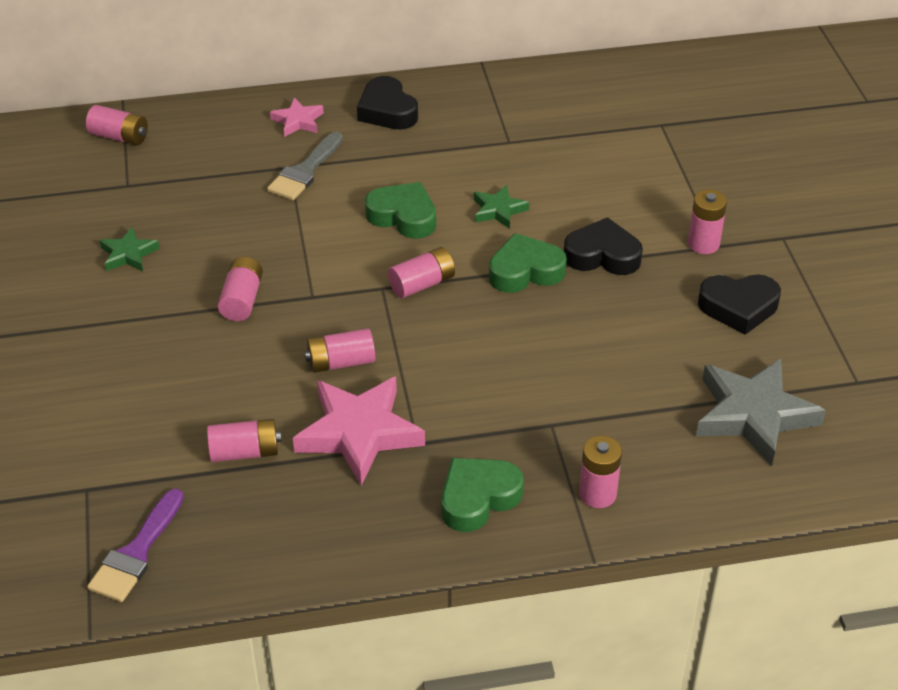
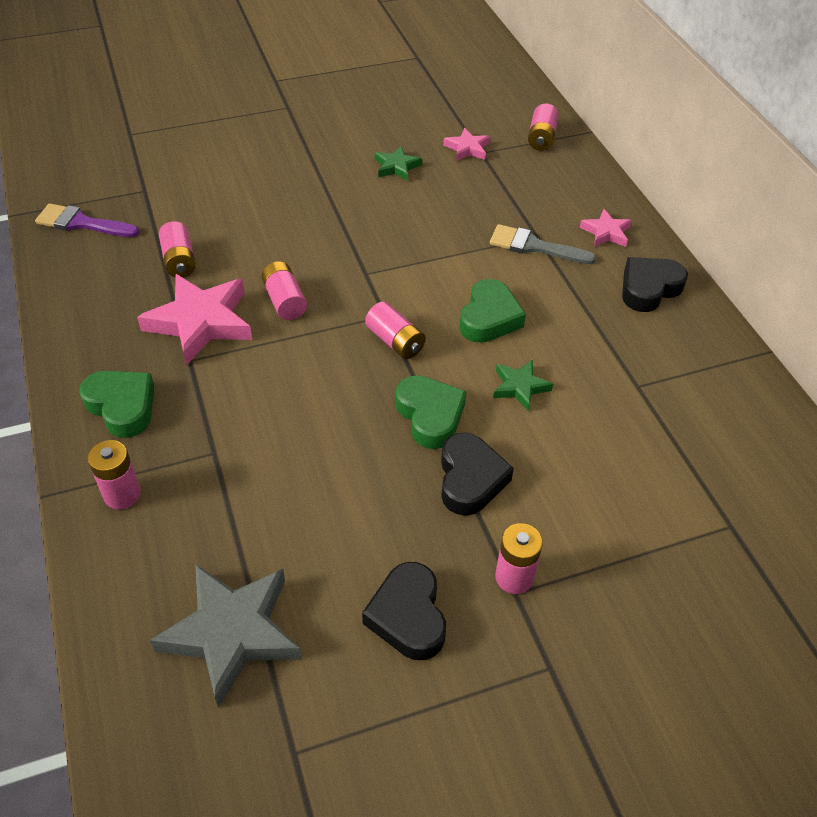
camera: 80 degrees right, 5 degrees up
(115, 194) = (467, 148): none -> pink star
(242, 300) = (353, 234): pink battery -> none

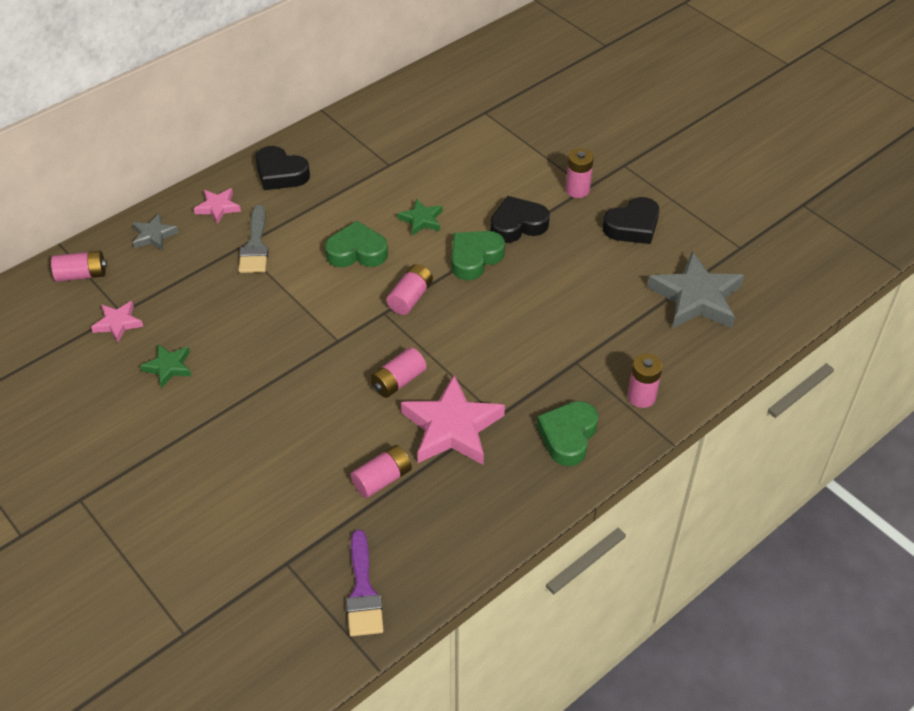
camera: 110 degrees left, 0 degrees up
(579, 185) = (154, 235): none -> grey star

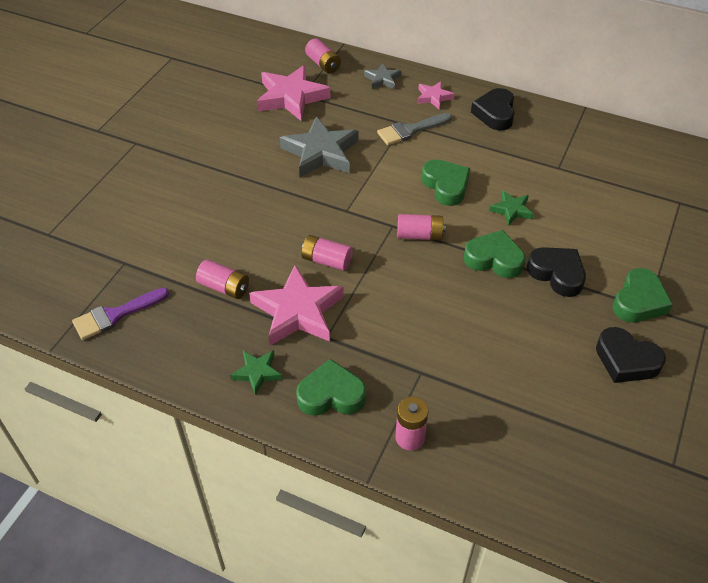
camera: 65 degrees right, 0 degrees up
(118, 323) = (291, 97): pink star -> pink star, size x1.95
(168, 367) = (267, 135): green star -> green star (257, 373)
(577, 190) = (638, 301): pink battery -> green heart
(696, 298) = (569, 445): grey star -> grey star (321, 152)

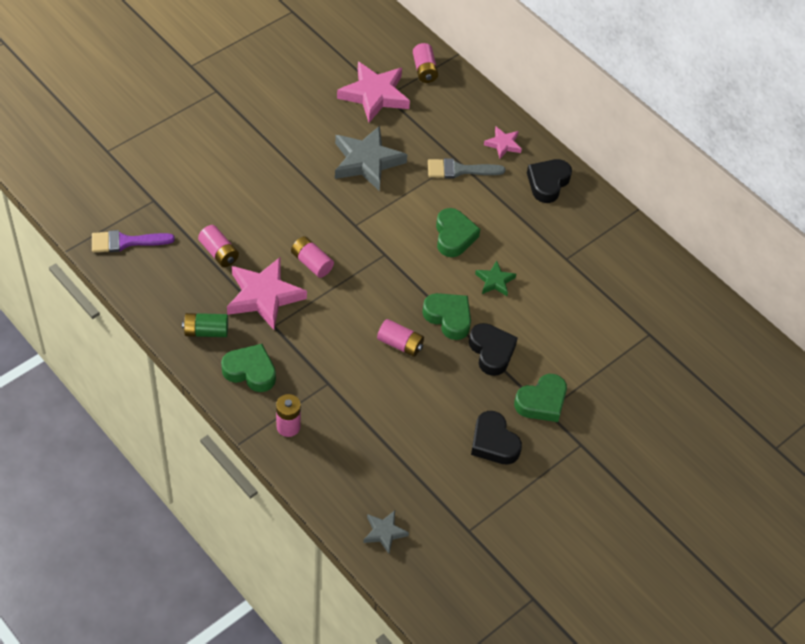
camera: 20 degrees right, 5 degrees up
(257, 373) = (206, 331): green star -> green battery
(382, 79) = (469, 107): grey star -> grey star (384, 532)
(419, 235) = (401, 272): pink battery -> pink battery (400, 344)

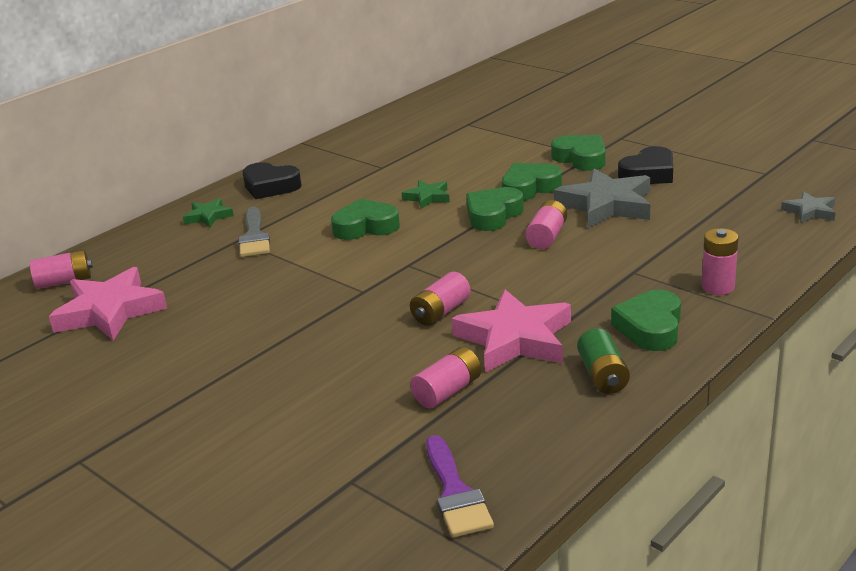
camera: 90 degrees left, 25 degrees down
(367, 162) = (244, 299): grey star -> grey star (606, 205)
(491, 352) = (529, 188): black heart -> green heart
(503, 144) = (208, 216): pink star -> green star

